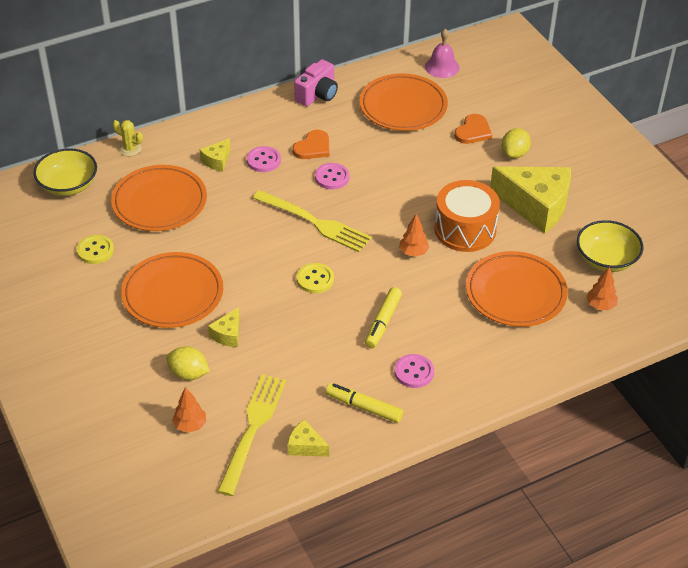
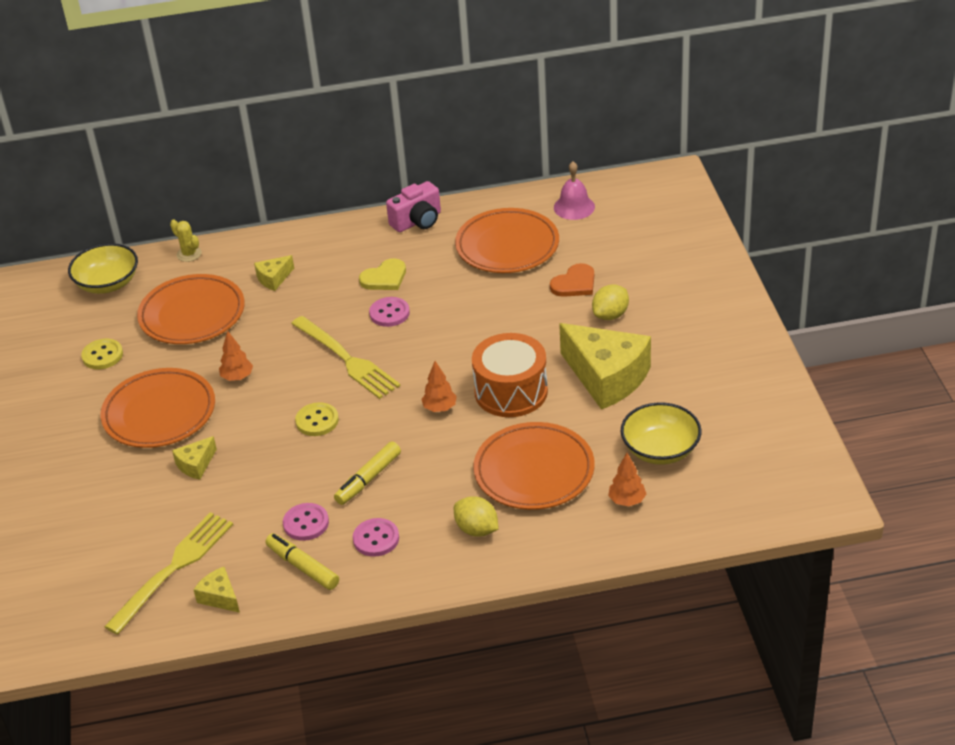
camera: 20 degrees right, 5 degrees down
(188, 374) = (135, 499): yellow lemon -> yellow lemon (477, 529)
(190, 425) = (111, 553): orange tree -> orange tree (237, 377)
(263, 160) = (324, 285): pink button -> pink button (306, 523)
(313, 147) = (384, 278): orange heart -> yellow heart

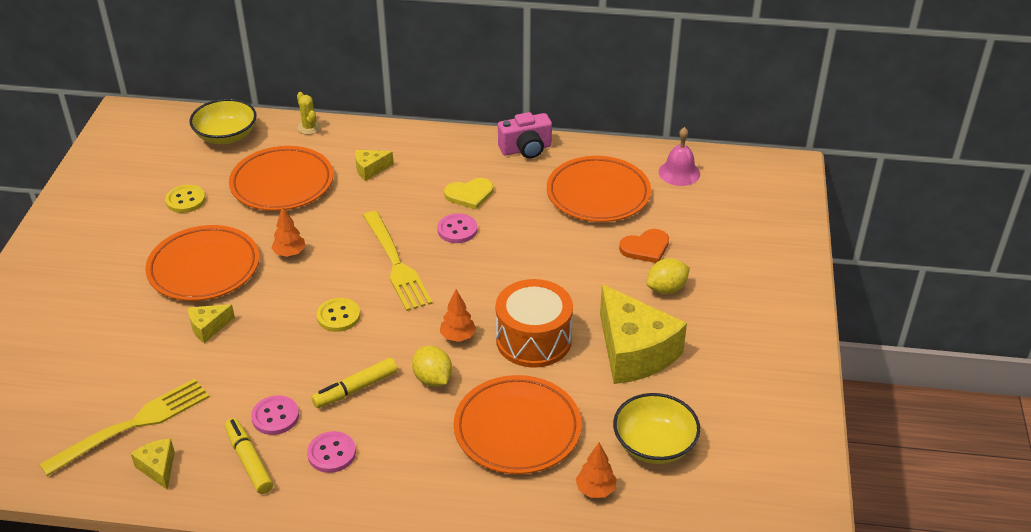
camera: 15 degrees right, 0 degrees up
(477, 529) = (432, 474): yellow lemon -> yellow lemon (433, 379)

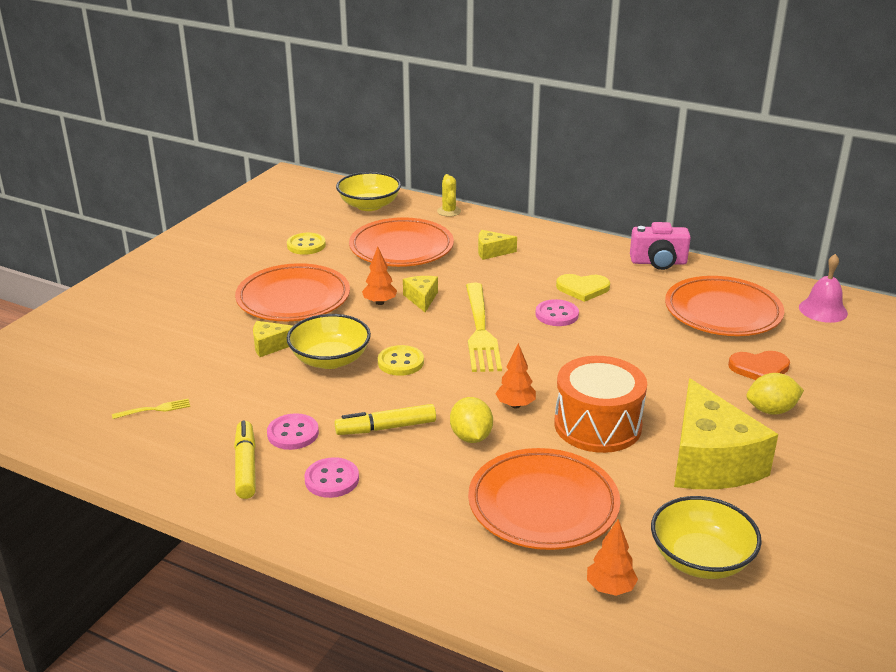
camera: 20 degrees right, 10 degrees down
(133, 425) = (154, 409): yellow fork -> yellow fork, size x0.42
(158, 468) = (156, 451): yellow cheese -> yellow cheese (421, 299)
(272, 329) = (330, 359): none -> yellow bowl

